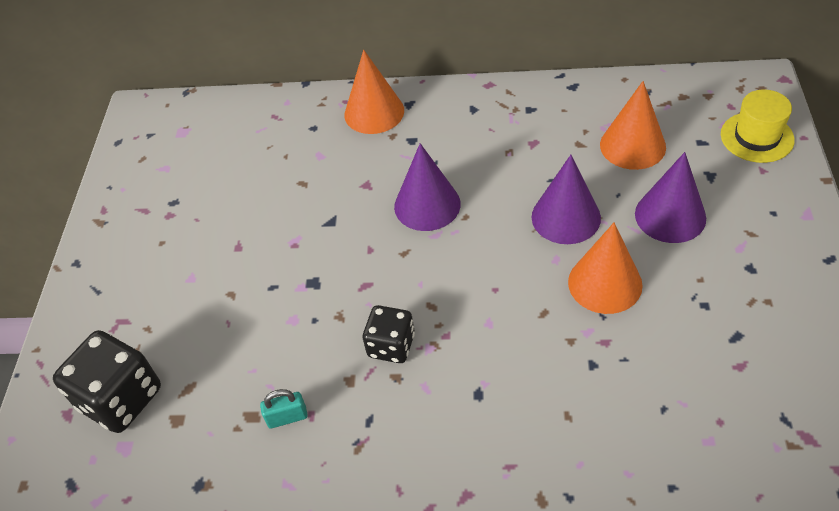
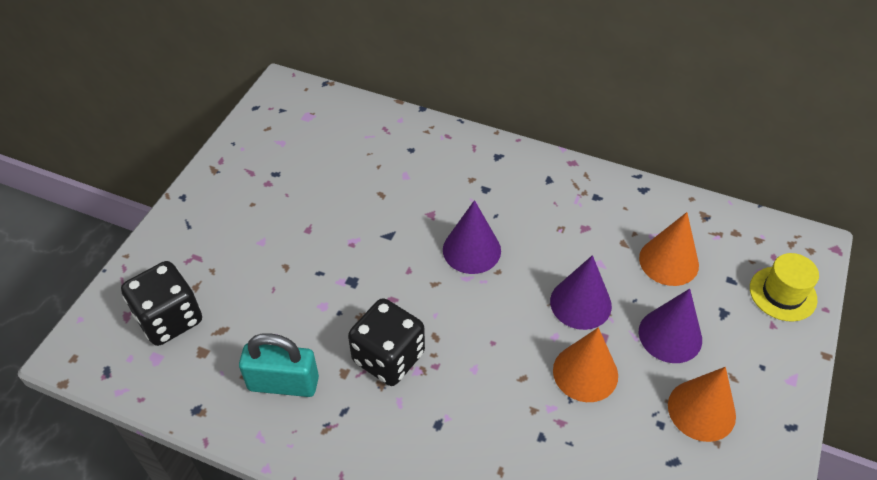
camera: 15 degrees right, 0 degrees up
(287, 417) = (283, 383): turquoise padlock -> turquoise padlock, size x2.02
(374, 112) = (466, 154): orange cone -> orange cone (701, 410)
(391, 346) = (388, 357): black dice -> black dice, size x1.60

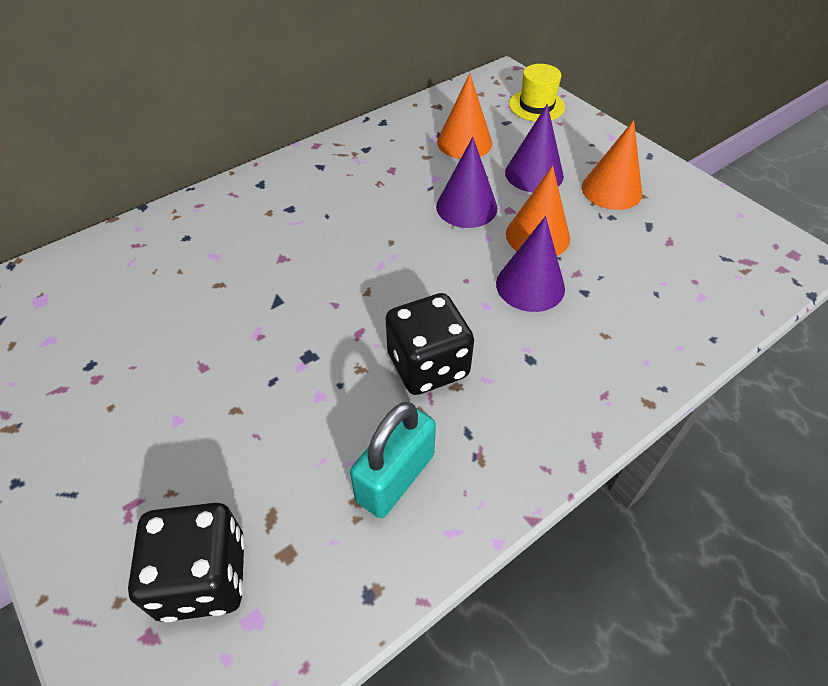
camera: 60 degrees left, 0 degrees up
(471, 250) = (351, 248): purple cone -> purple cone (530, 285)

